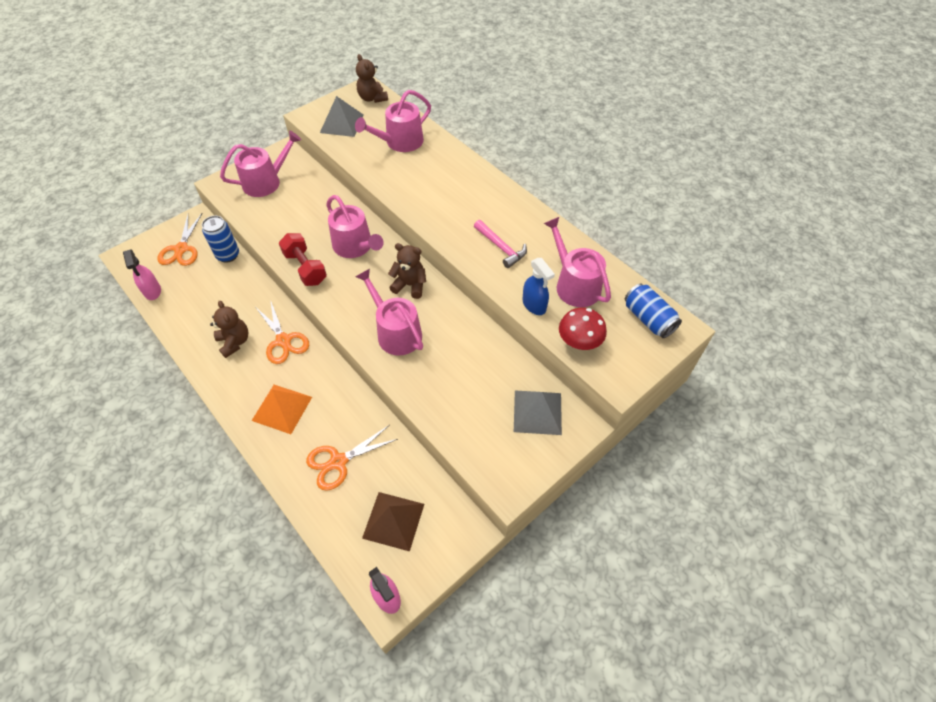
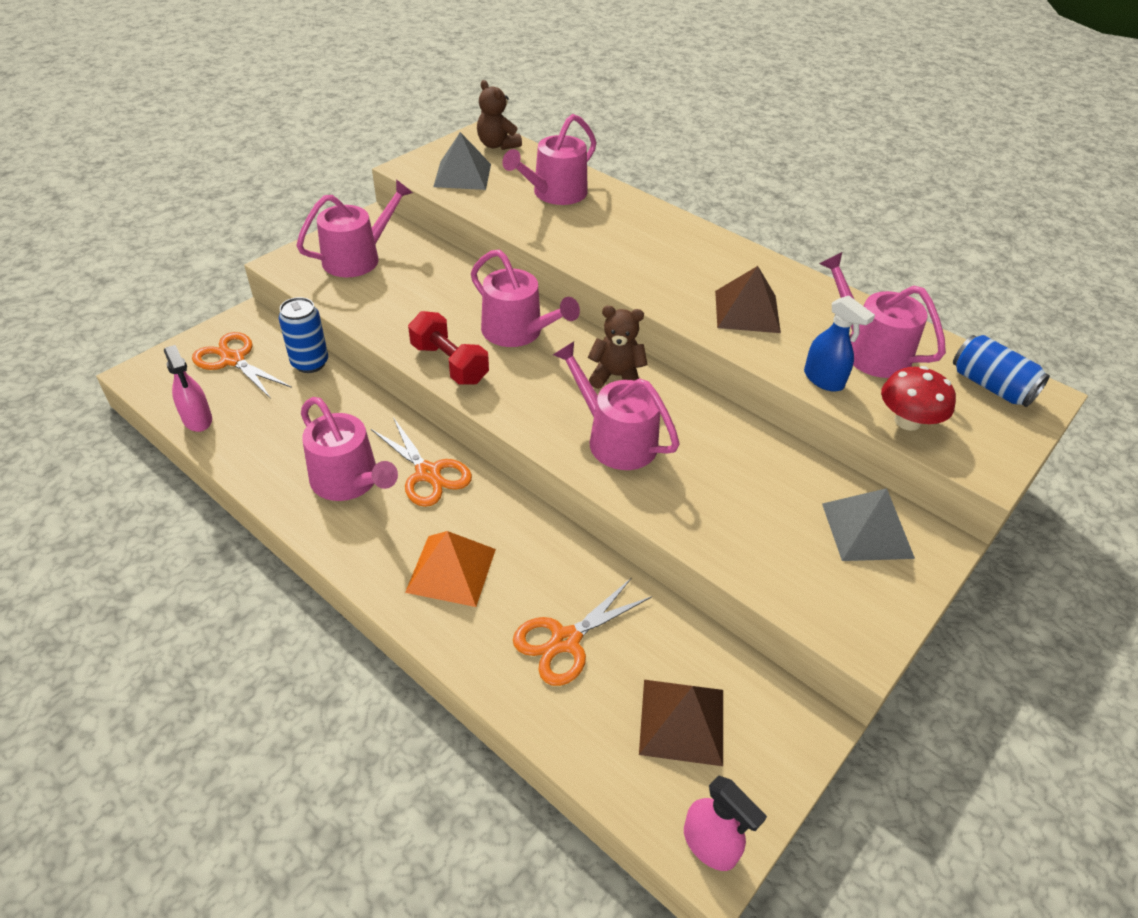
camera: 10 degrees left, 10 degrees down
(181, 249) = (233, 360): orange scissors -> orange scissors turned 135 degrees clockwise
(234, 342) = (349, 481): brown teddy bear -> pink watering can
(501, 247) = (747, 311): pink hammer -> brown pyramid

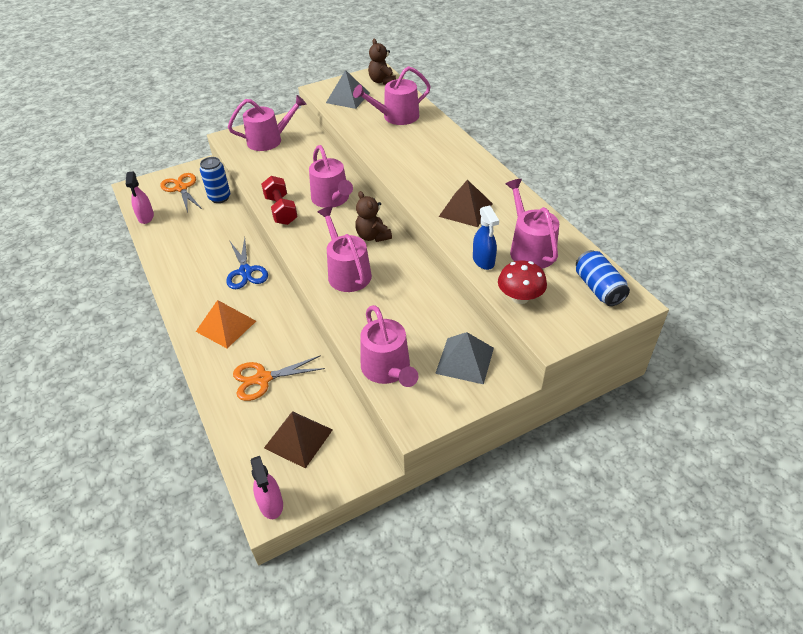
camera: 25 degrees right, 0 degrees up
(349, 481) = (202, 266): pink watering can -> pink watering can (388, 369)
(428, 473) = (245, 271): orange scissors -> blue scissors
(616, 376) = (373, 236): brown teddy bear -> brown teddy bear turned 150 degrees counterclockwise

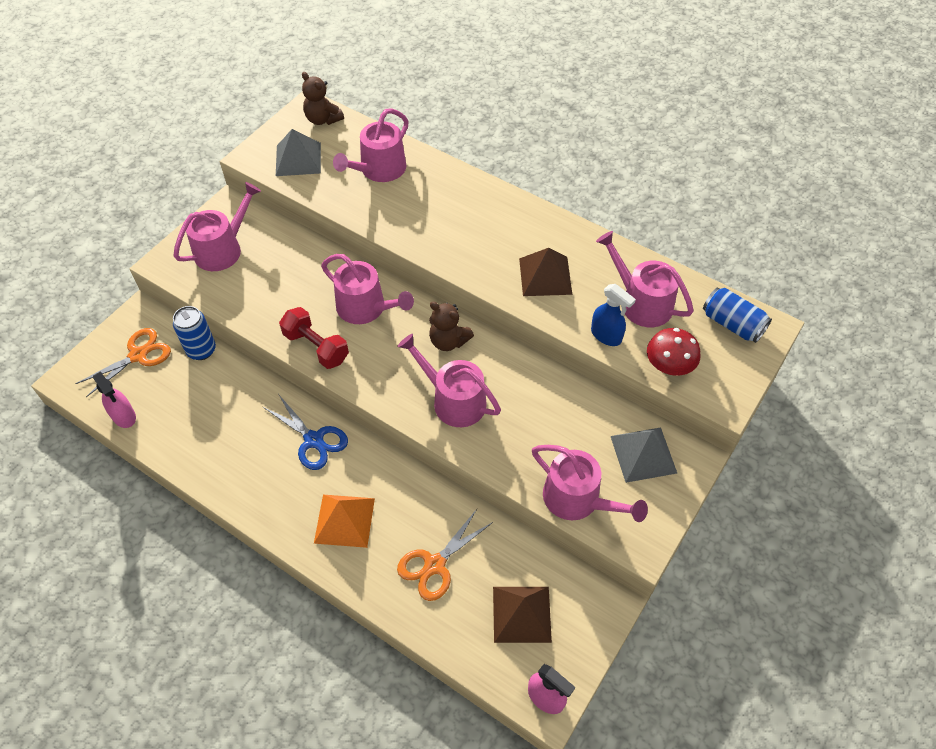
camera: 30 degrees left, 10 degrees up
(181, 188) = (138, 355): orange scissors -> orange scissors turned 105 degrees clockwise

